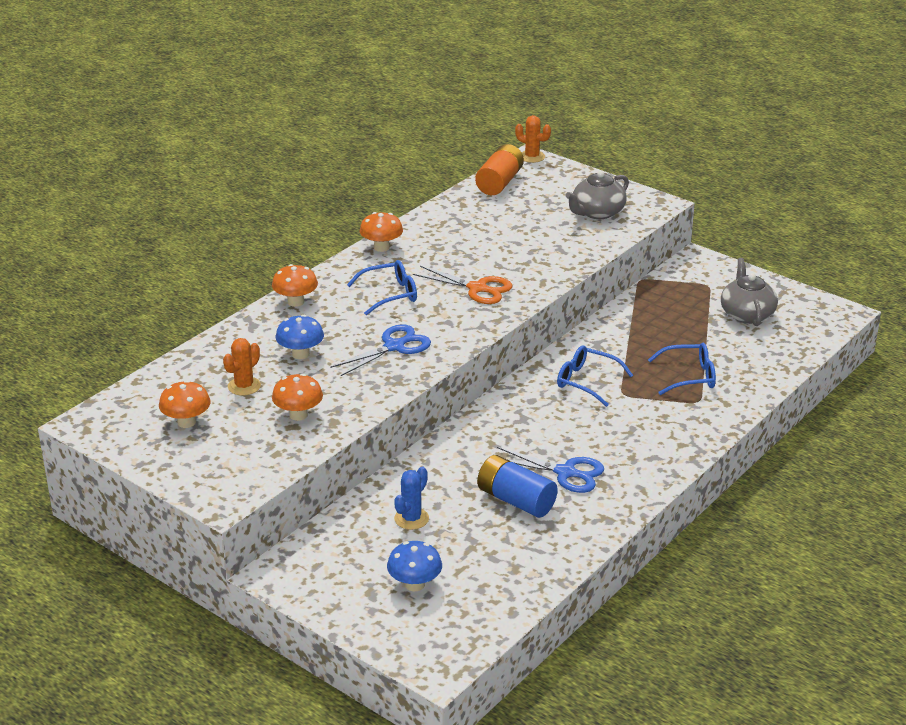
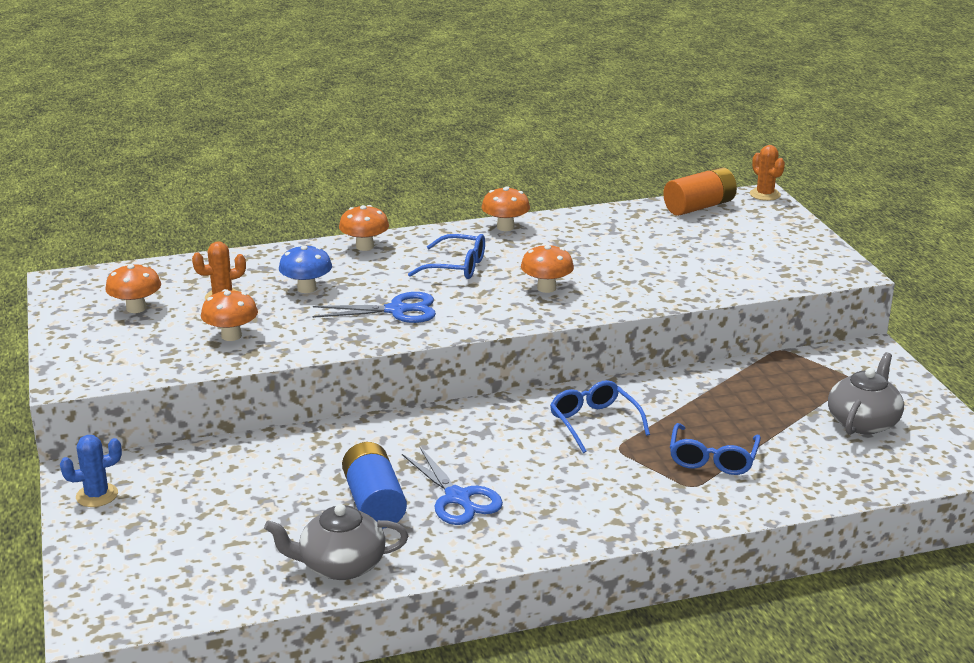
camera: 35 degrees right, 5 degrees down
(411, 519) = (257, 478): blue cactus -> blue cactus (97, 495)
(414, 584) = (178, 537): blue mushroom -> none
(477, 288) = (546, 288): orange scissors -> orange mushroom
(597, 212) = (767, 260): grey teapot -> grey teapot (340, 565)
(688, 376) = (713, 458): blue glasses -> blue glasses turned 75 degrees clockwise

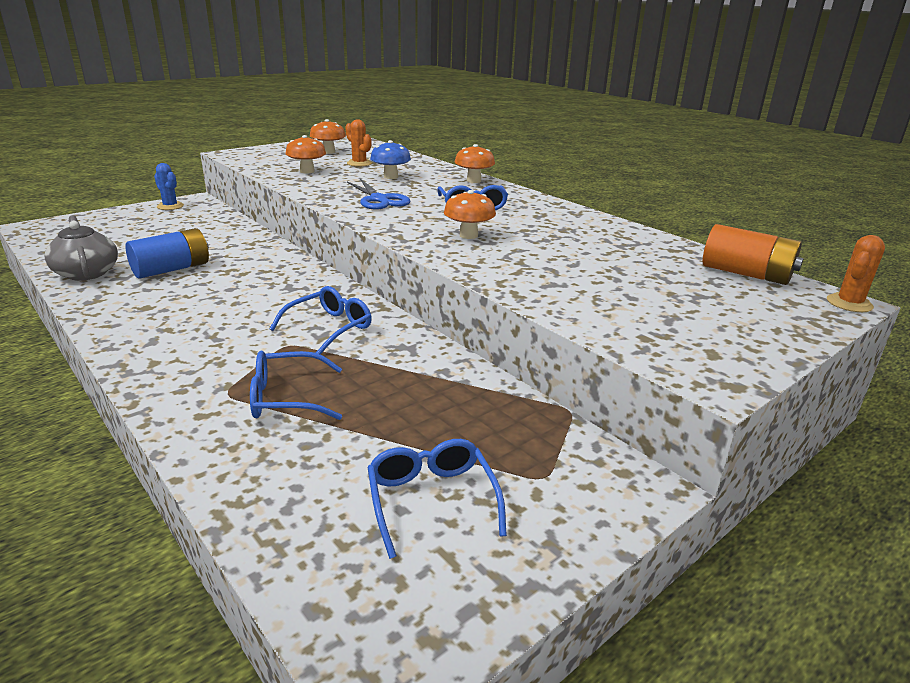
camera: 65 degrees right, 0 degrees up
(457, 498) = (183, 294): blue scissors -> none
(505, 227) = (567, 210): orange mushroom -> none
(863, 422) = (432, 501): grey teapot -> blue glasses

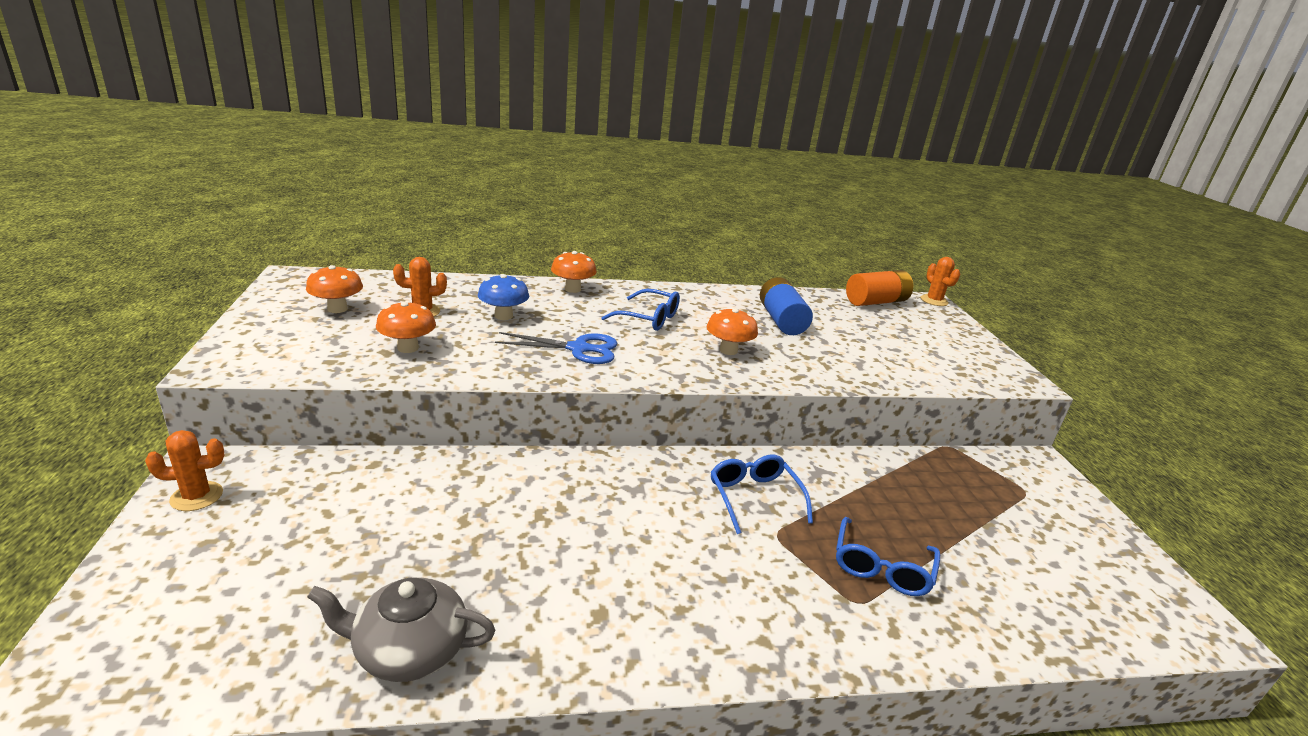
camera: 60 degrees left, 0 degrees up
(170, 206) = (196, 496): blue cactus -> orange cactus
(172, 269) = (487, 561): blue battery -> blue battery (781, 320)
(432, 501) = (1047, 547): blue glasses -> none

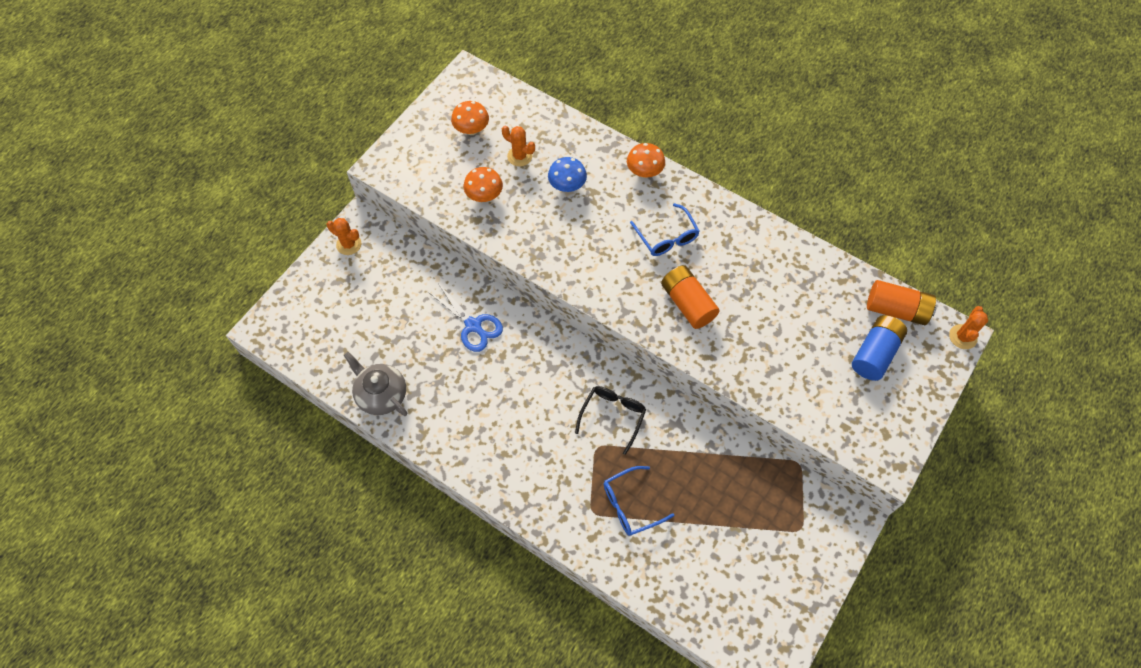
camera: 45 degrees right, 35 degrees up
(578, 349) = (585, 248): blue scissors -> blue scissors (473, 325)
(728, 350) = (687, 303): orange mushroom -> orange battery
(754, 498) = (612, 417): blue glasses -> black glasses
(781, 320) = (771, 291): blue battery -> blue battery (874, 353)

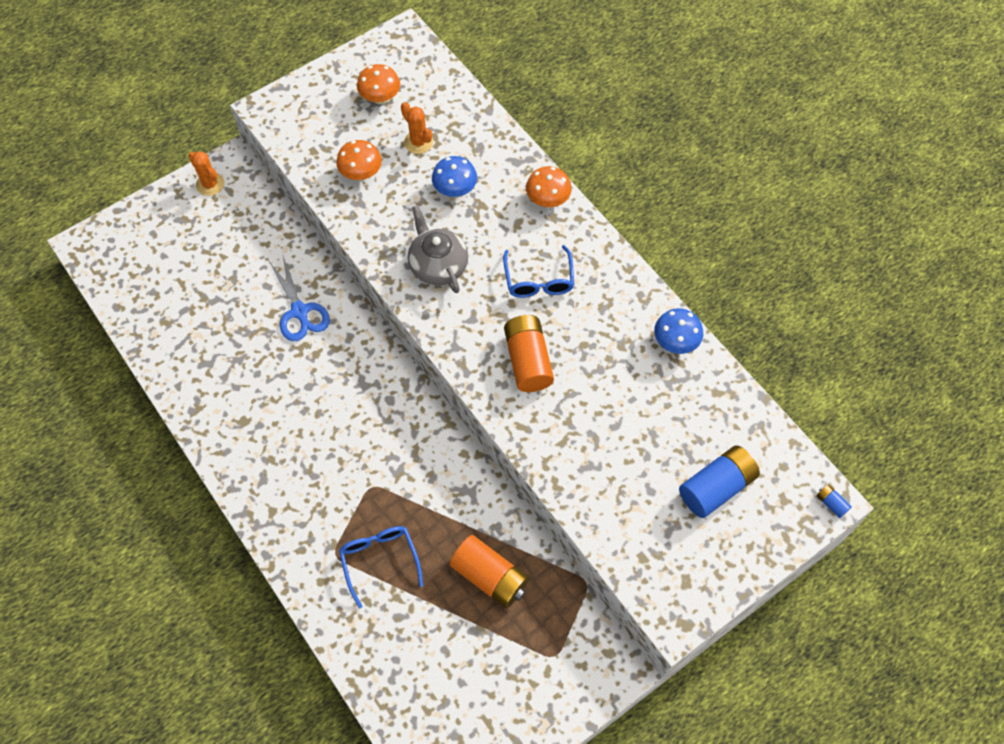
camera: 20 degrees right, 0 degrees up
(381, 394) = (172, 353): grey teapot -> grey teapot (438, 265)
(612, 417) = (403, 459): black glasses -> none
(631, 504) = (380, 561): blue glasses -> blue glasses turned 75 degrees clockwise
(793, 252) = (675, 342): none -> blue mushroom
(896, 309) = (766, 446): orange battery -> orange battery (490, 576)
(963, 337) = (831, 503): orange cactus -> blue battery

